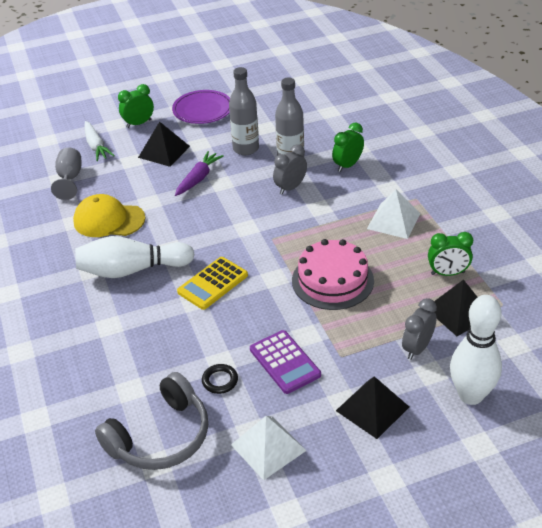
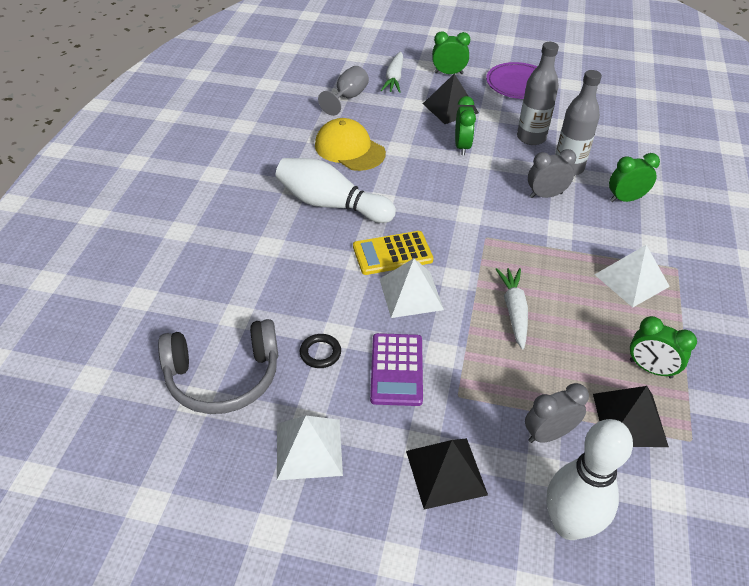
camera: 30 degrees right, 5 degrees up
(198, 178) = (462, 146): purple carrot -> green clock
(251, 305) = (411, 294): none -> white pyramid
(332, 280) = (514, 311): pink cake -> white carrot

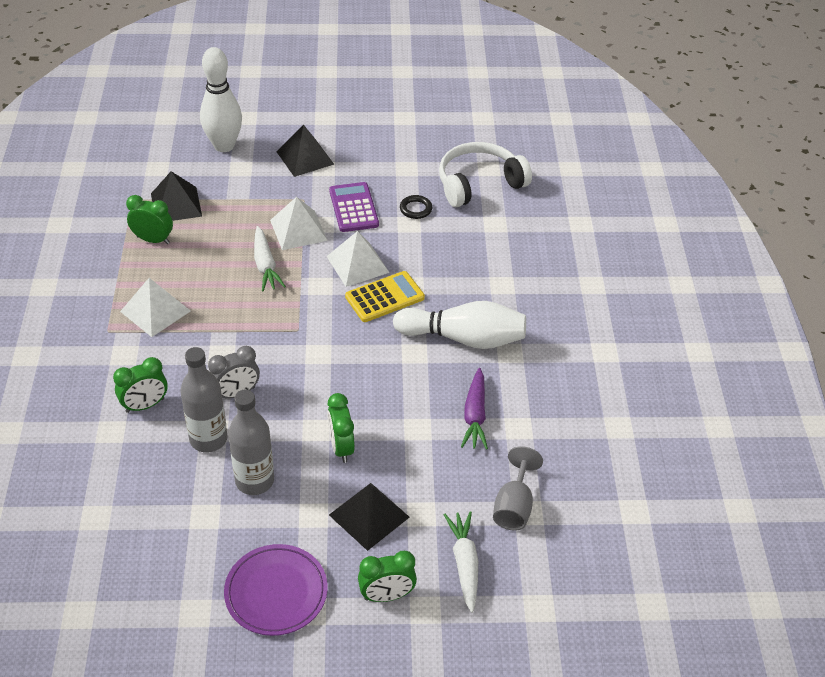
camera: 165 degrees right, 0 degrees up
(223, 377) = (479, 183): grey headphones -> white headphones
(309, 449) = (398, 155): white pyramid -> white pyramid (298, 230)
(349, 149) = (475, 415): yellow cap -> purple carrot
(548, 434) = (236, 187): grey clock -> none

